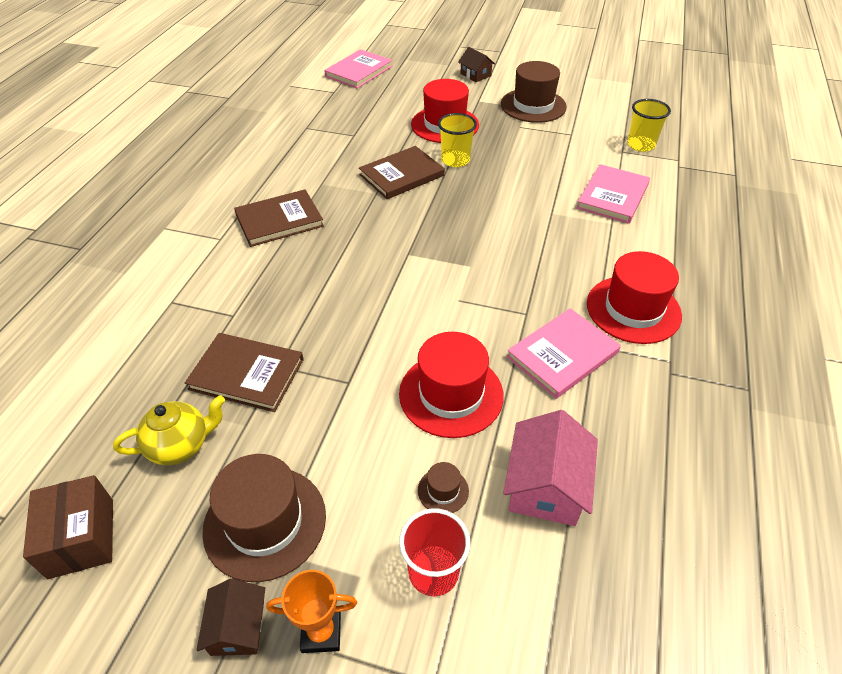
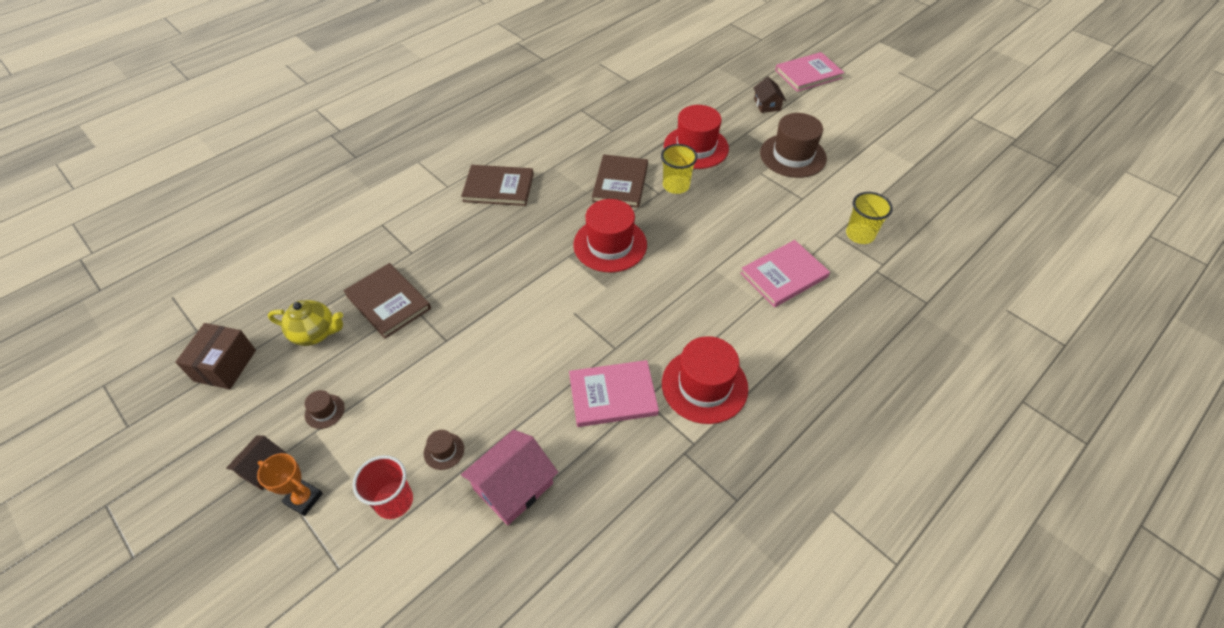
camera: 30 degrees right, 5 degrees up
(265, 522) = (324, 411): brown hat -> brown hat, size x0.44
(359, 71) = (666, 67): pink book -> pink book (808, 74)
(402, 175) = (620, 183): brown book -> brown book turned 75 degrees counterclockwise
(451, 394) = (506, 384): red hat -> red hat (610, 244)

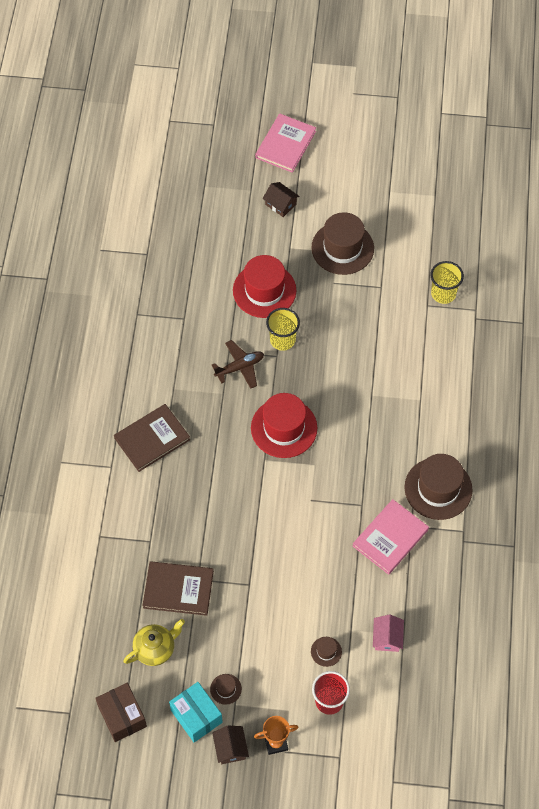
camera: 40 degrees left, 10 degrees up
(275, 414) = (196, 716): none -> turquoise box
(513, 486) = (387, 638): pink house -> pink house, size x0.61
(620, 183) = (240, 367): brown book -> brown plane
(704, 385) = (438, 488): red hat -> brown hat
(784, 275) = (420, 367): pink book -> none

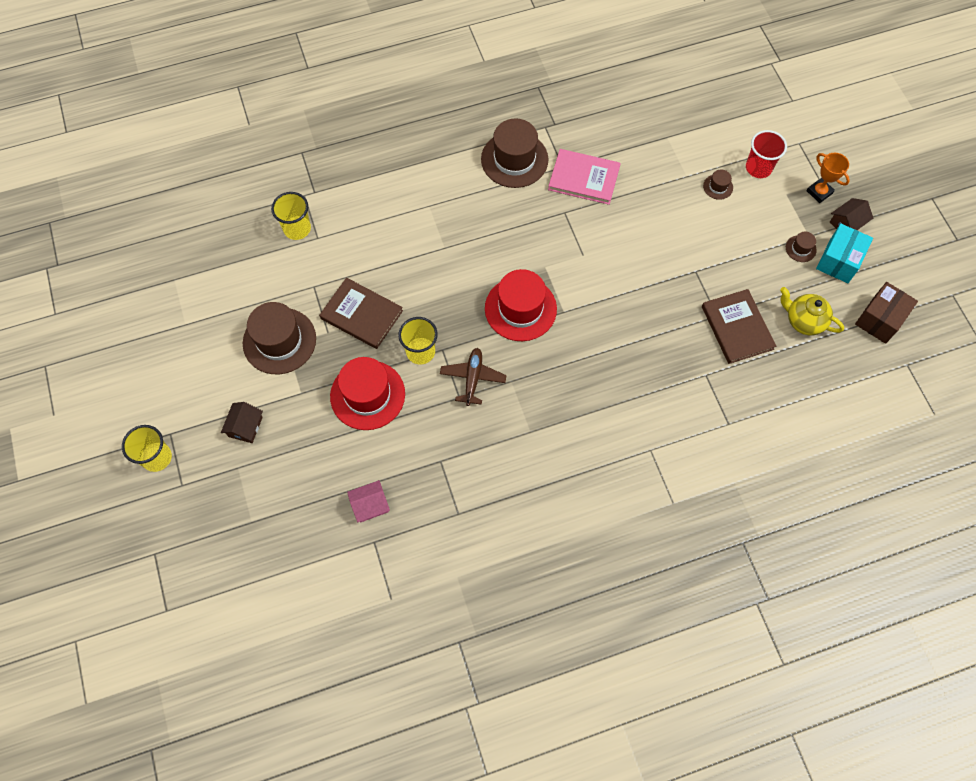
camera: 115 degrees left, 5 degrees up
(152, 439) = (598, 425): brown book -> brown book (361, 315)
(240, 367) = (473, 378): brown plane -> brown plane turned 60 degrees clockwise
(285, 144) = (157, 457): pink book -> yellow cup
(387, 638) = (677, 147): pink house -> pink house (370, 505)

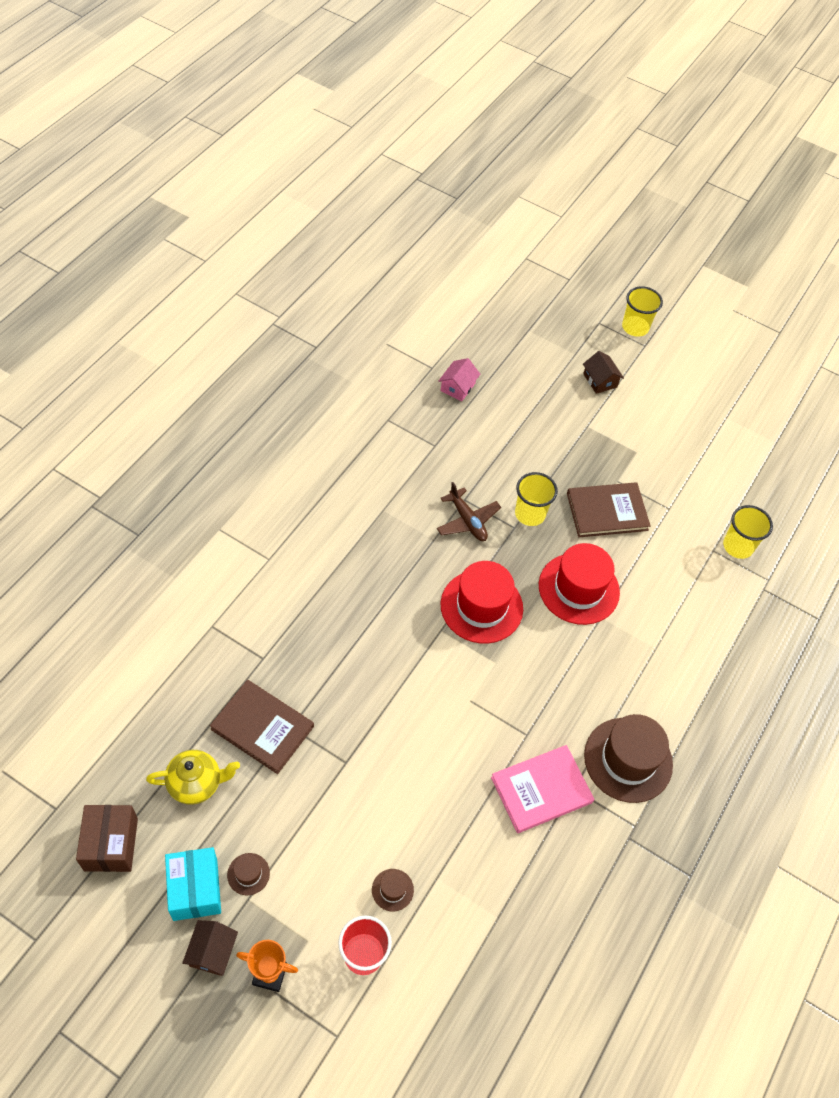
camera: 135 degrees right, 10 degrees down
(279, 341) = (645, 451): brown hat -> none
(367, 395) = (537, 456): red hat -> red hat (578, 588)

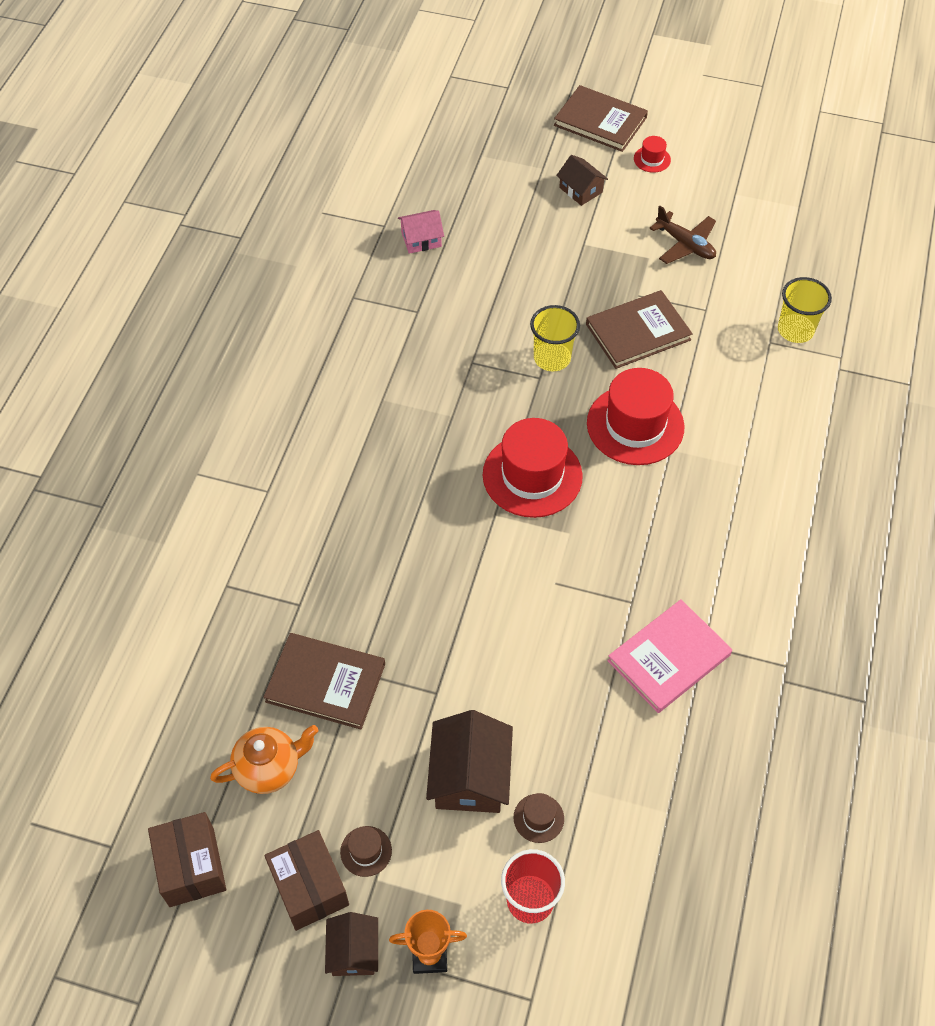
camera: 10 degrees left, 0 degrees up
(195, 889) = (309, 887): turquoise box -> brown box
(196, 783) = (269, 768): yellow teapot -> orange teapot
(350, 838) = (470, 776): none -> brown house
(457, 387) = (421, 239): pink house -> pink house turned 60 degrees clockwise
(467, 521) = (483, 385): brown plane -> brown plane (685, 244)
(628, 760) = (754, 596): brown hat -> none
(635, 327) = (600, 121): yellow cup -> brown book
(667, 370) = (652, 159): none -> red hat

